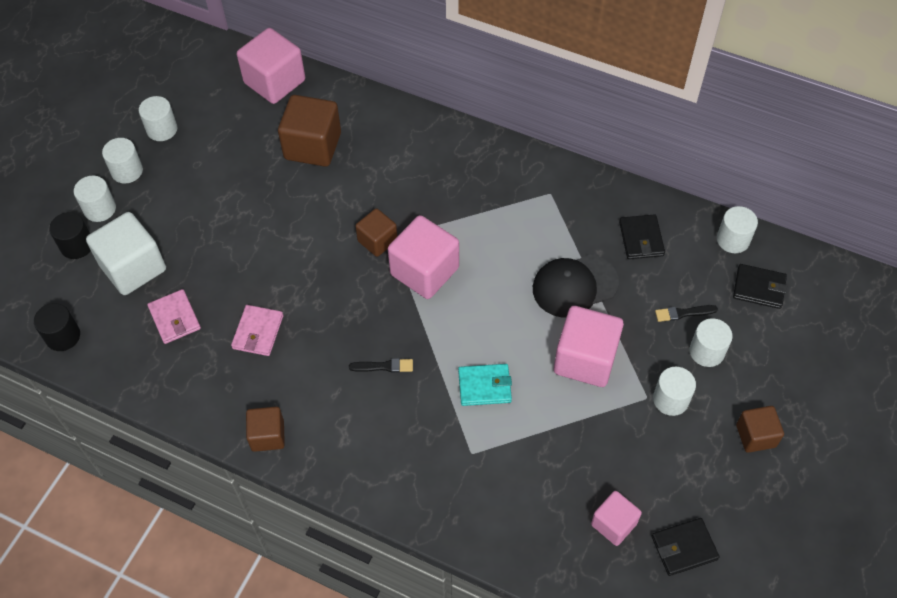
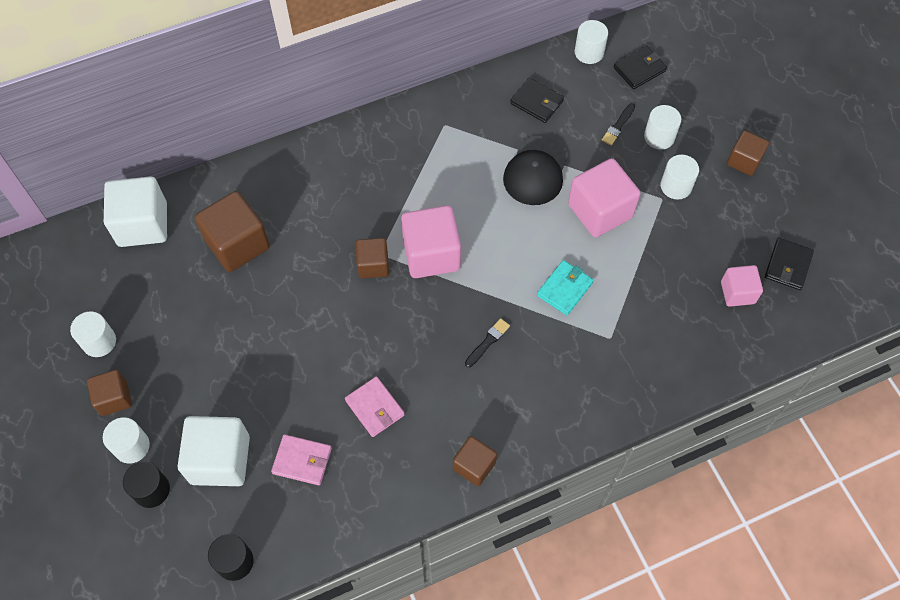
camera: 50 degrees left, 5 degrees up
(127, 171) = (114, 398): white cylinder -> brown cube
(274, 82) = (143, 224): pink cube -> white cube

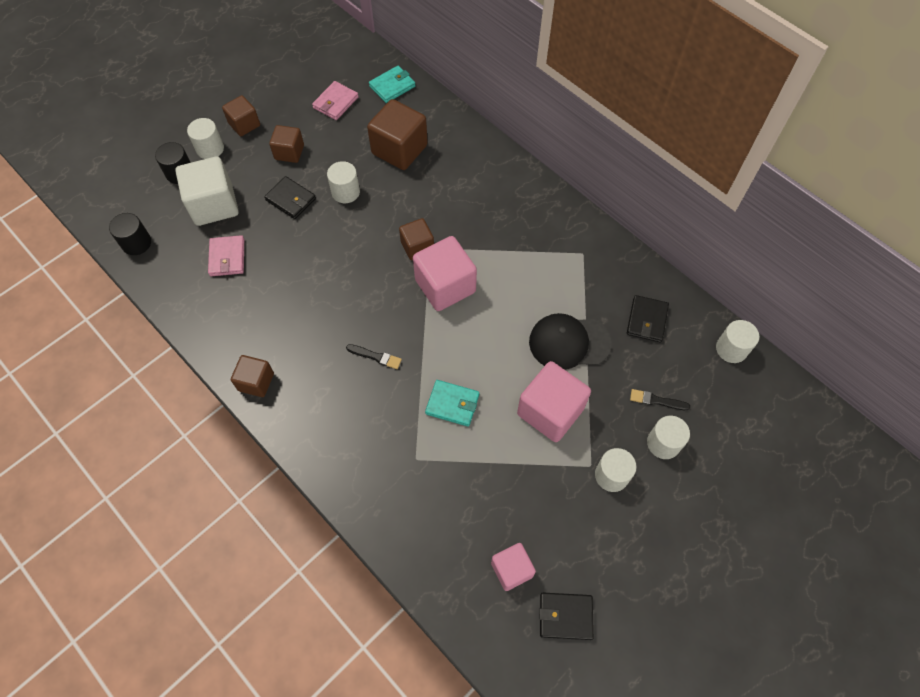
camera: 70 degrees right, 0 degrees up
(99, 341) = (286, 99): white cylinder -> white cylinder (345, 192)
(143, 224) = (392, 86): white cube -> turquoise wallet
(374, 408) = (287, 291): pink wallet -> pink wallet (335, 102)
(639, 69) = (737, 402): black wallet -> black wallet (290, 199)
(744, 161) = (676, 537): brown cube -> brown cube (289, 152)

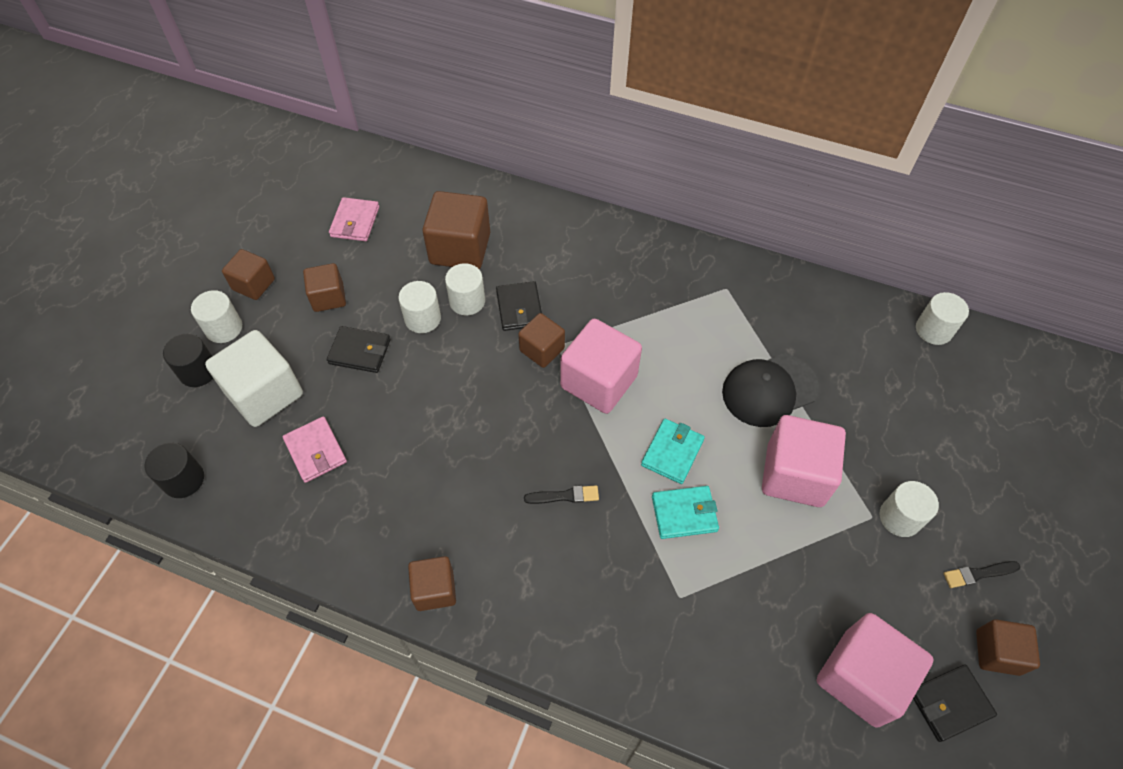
camera: 25 degrees left, 5 degrees down
(392, 86) = (413, 182): turquoise wallet -> turquoise wallet (672, 453)
(511, 569) = (861, 677): pink cube -> pink cube, size x1.70
(624, 600) = (997, 652): none -> brown cube
(646, 320) = (833, 333): black wallet -> black wallet (519, 308)
(657, 400) = (895, 415): black brush -> black brush (978, 574)
(663, 443) = (929, 458): white cylinder -> white cylinder (467, 301)

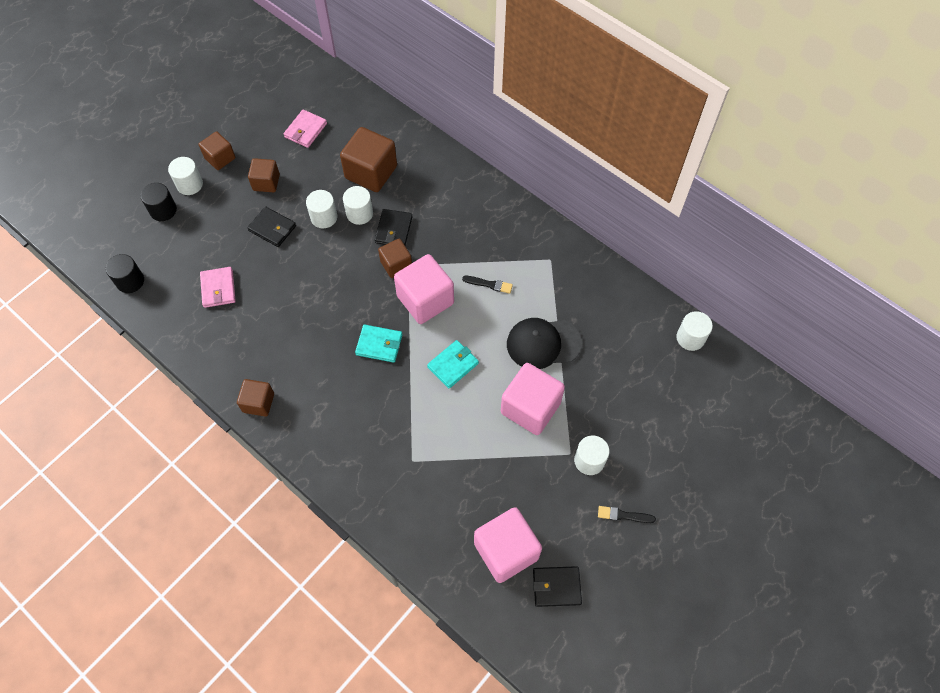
camera: 20 degrees right, 5 degrees up
(264, 394) = (200, 239): white cube -> none
(564, 496) = (366, 370): black brush -> black brush (489, 284)
(684, 514) = (441, 408): turquoise wallet -> turquoise wallet (379, 345)
(997, 652) = (607, 568): brown cube -> none

